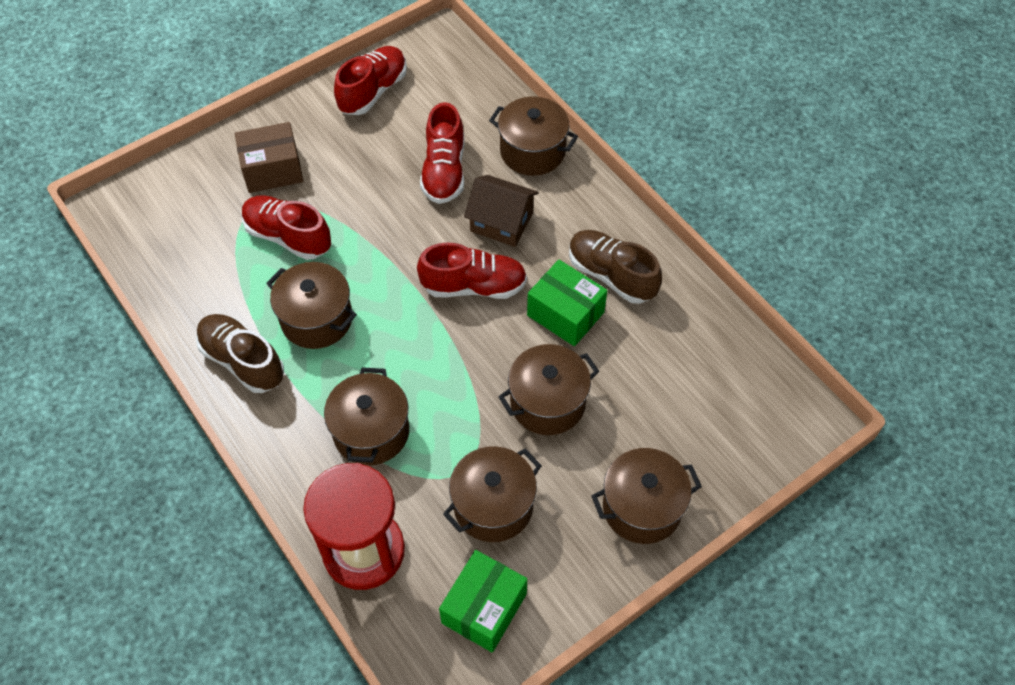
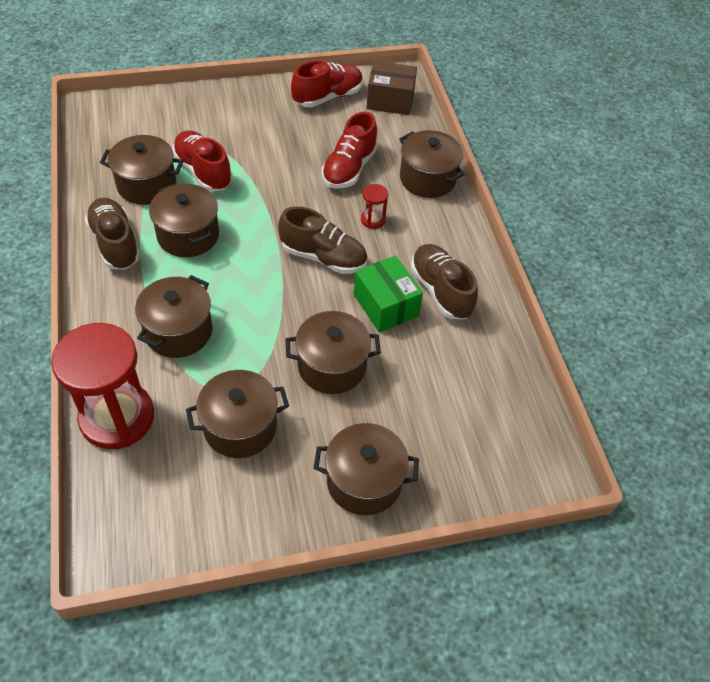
camera: 20 degrees right, 5 degrees down
(234, 278) = (146, 185): none -> brown pot
(272, 170) = (220, 123): brown box -> brown box (390, 100)
(474, 286) = (323, 257): red shoe -> brown shoe
(484, 608) = (184, 504): green box -> none
(501, 222) = (373, 220): brown house -> red hourglass

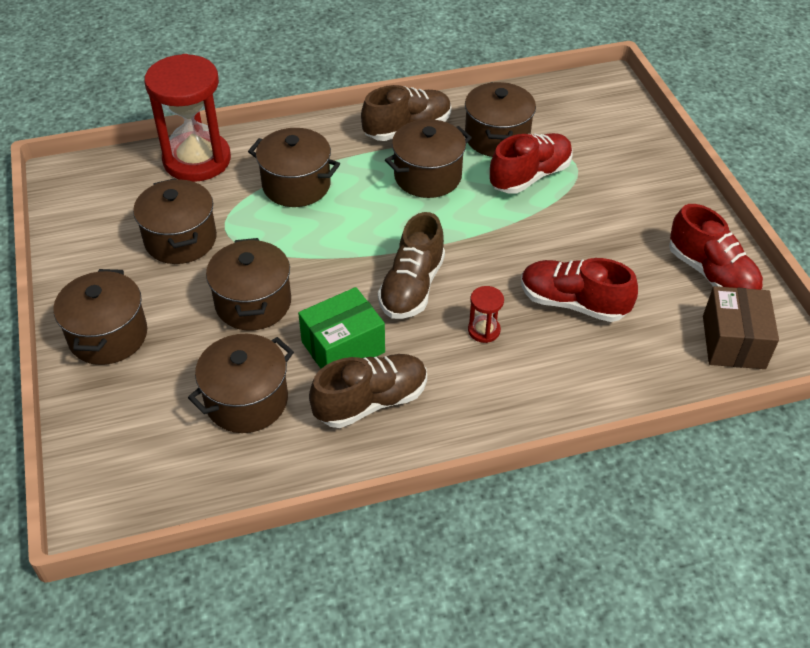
camera: 90 degrees right, 5 degrees down
(427, 179) = (577, 387): brown pot -> brown pot (247, 401)

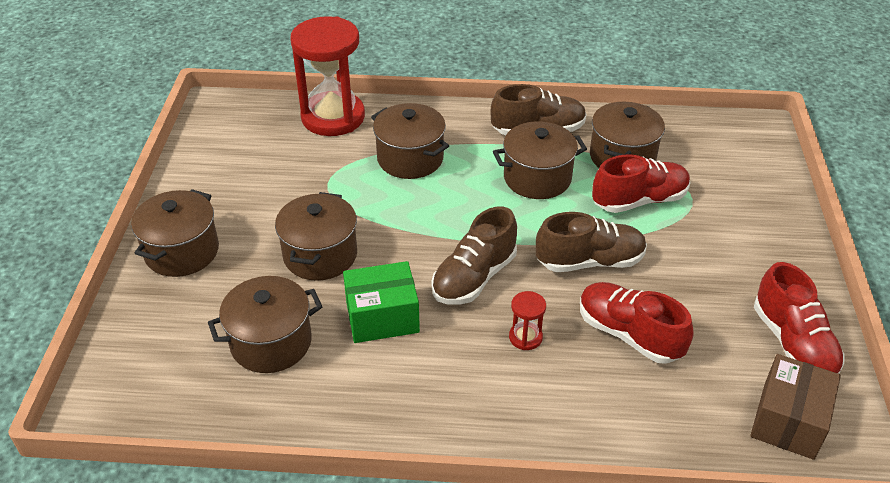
camera: 20 degrees right, 5 degrees down
(180, 240) = (285, 183): brown pot -> none
(371, 402) = (384, 376): brown shoe -> brown shoe (590, 261)

